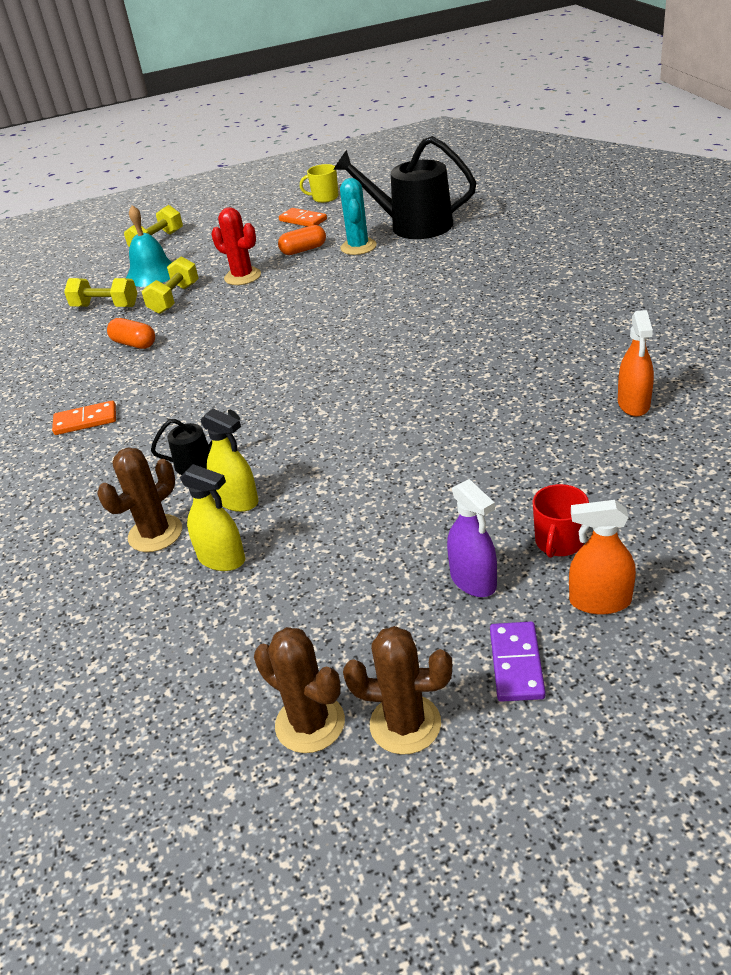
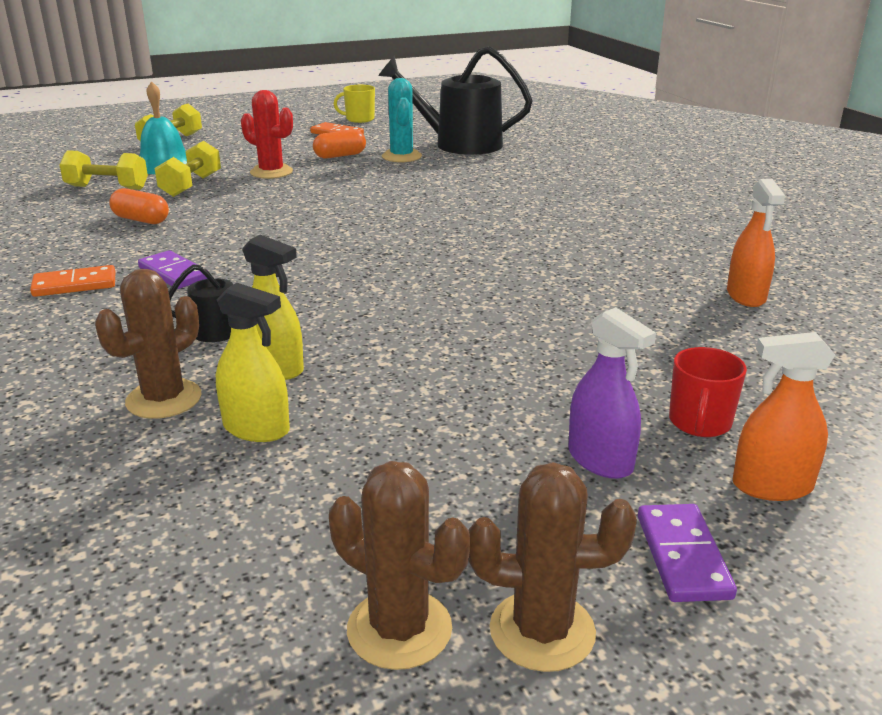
camera: 10 degrees left, 10 degrees down
(161, 404) = (173, 273): none -> purple domino

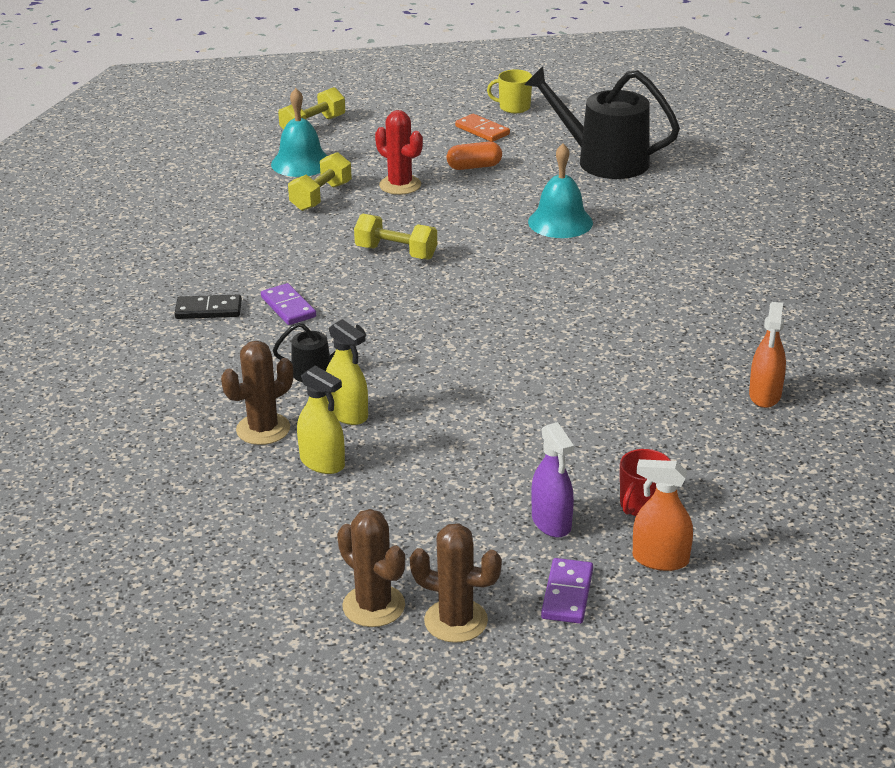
camera: 15 degrees right, 5 degrees up
(75, 285) = (208, 310): orange domino -> black domino
(107, 188) = (244, 191): yellow dumbbell -> yellow dumbbell (396, 253)
(141, 220) = (270, 239): orange capsule -> none
(401, 156) = (536, 174): turquoise cactus -> none
(443, 185) = (560, 222): none -> turquoise bell

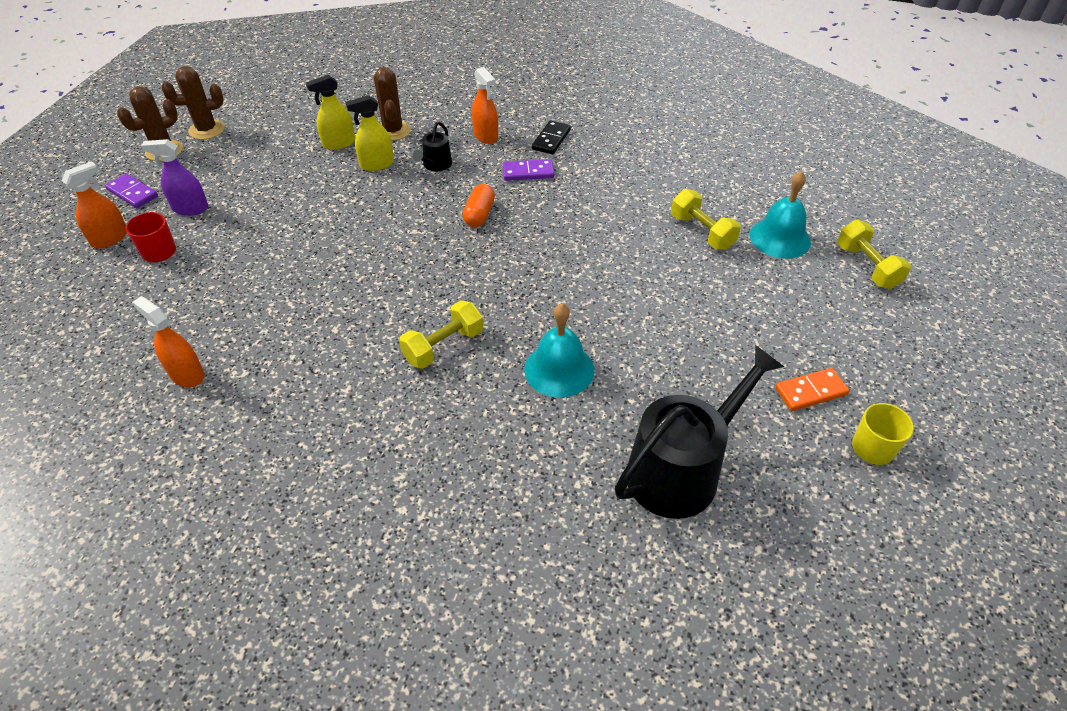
camera: 115 degrees right, 15 degrees up
(229, 356) = (485, 136): none -> orange spray bottle
(396, 253) = (572, 245): yellow dumbbell -> yellow dumbbell (443, 346)
(400, 185) = (700, 286): red cactus -> none
(474, 167) = (717, 351): orange capsule -> orange capsule (479, 214)

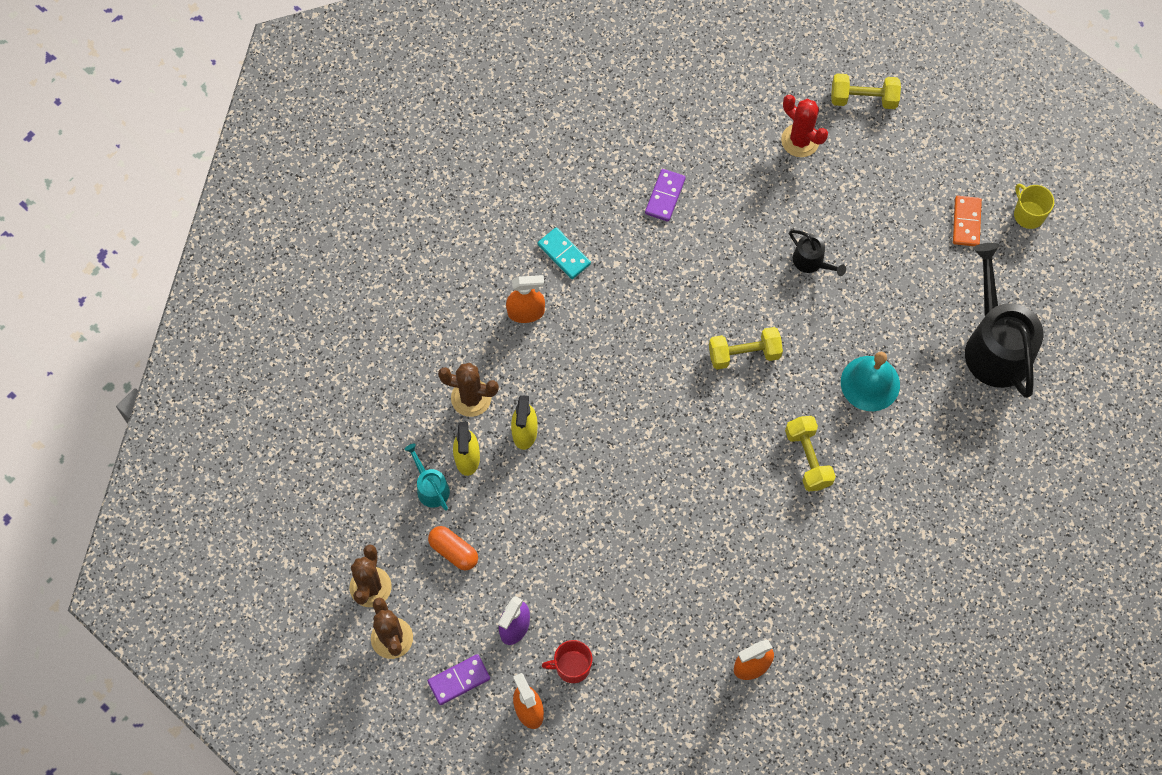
camera: 65 degrees left, 20 degrees up
(304, 134) = (431, 488): none -> turquoise watering can
(435, 165) = (553, 378): black watering can -> black watering can (811, 261)
(479, 214) = (652, 367): orange capsule -> orange capsule (453, 551)
(528, 172) = (608, 299): purple domino -> purple domino (665, 196)
(551, 139) = (564, 254): black domino -> turquoise domino
(702, 232) = (764, 196): yellow dumbbell -> yellow dumbbell (744, 354)
(780, 238) = (800, 140): turquoise bell -> red cactus

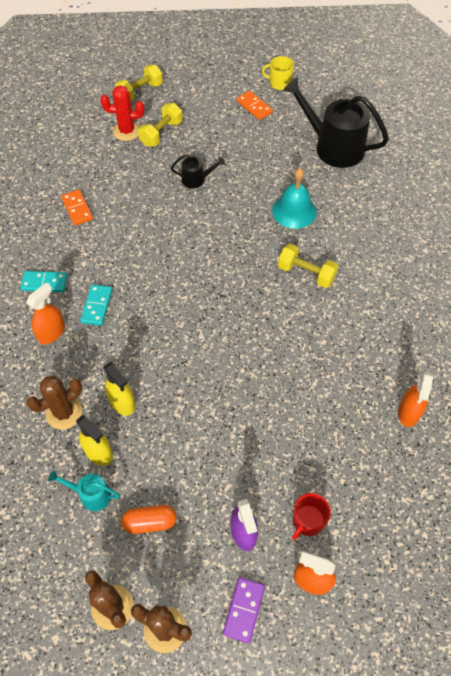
camera: 45 degrees left, 10 degrees down
(587, 320) = (97, 306): none -> turquoise domino
(665, 196) = (77, 209): purple domino -> orange domino
(744, 354) = (210, 250): yellow dumbbell -> yellow dumbbell (161, 133)

